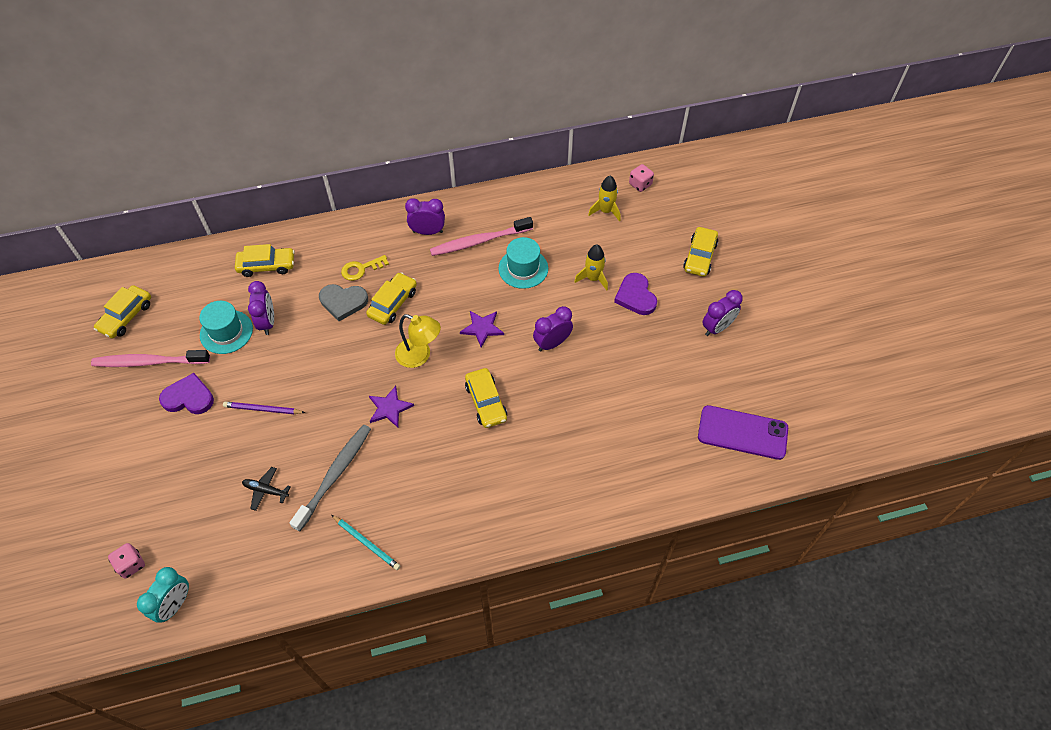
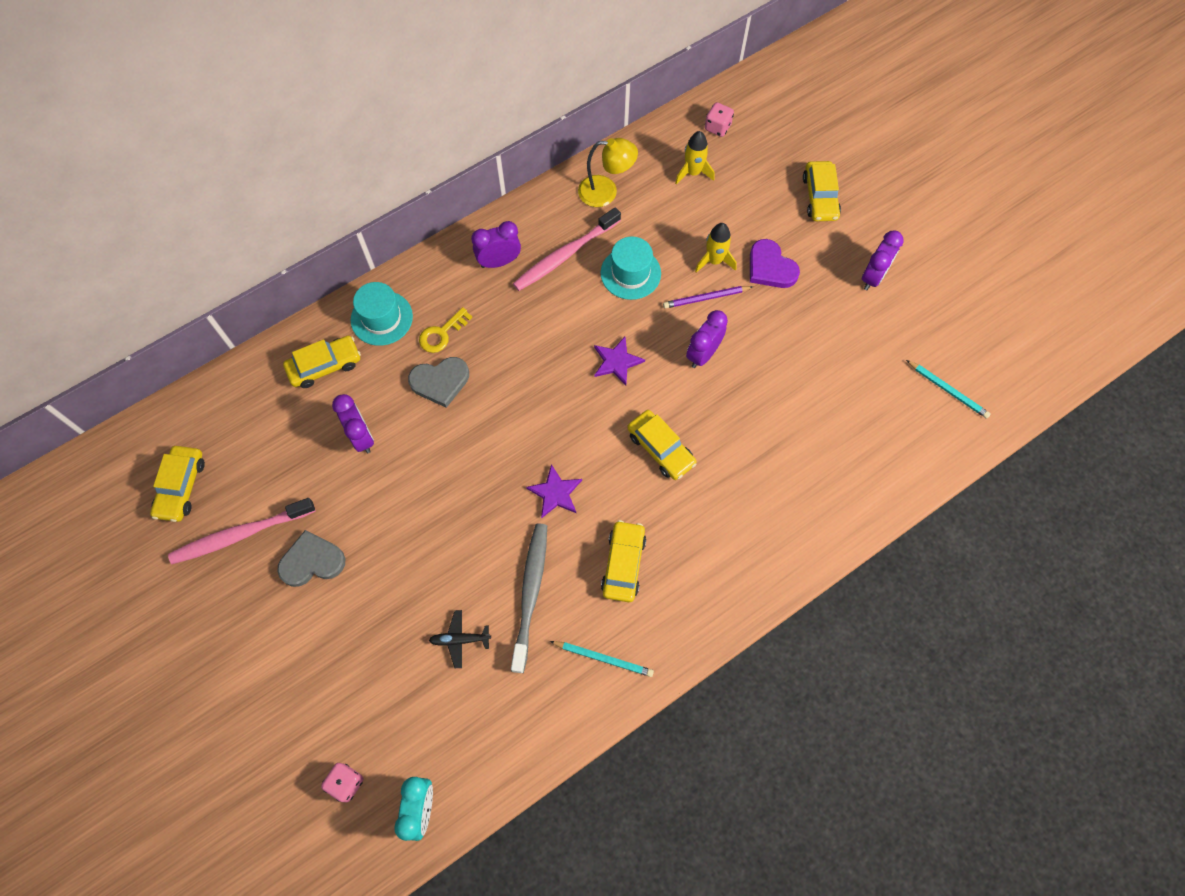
camera: 20 degrees left, 10 degrees up
(189, 397) = (312, 561): purple heart -> grey heart
(226, 332) = (317, 465): turquoise hat -> turquoise hat (381, 318)
(263, 409) = (408, 545): purple pencil -> purple pencil (706, 298)
(393, 303) = (499, 364): yellow car -> yellow car (623, 564)
(419, 356) = (560, 419): yellow lamp -> yellow lamp (606, 192)
(742, 433) = (948, 390): purple phone -> turquoise pencil

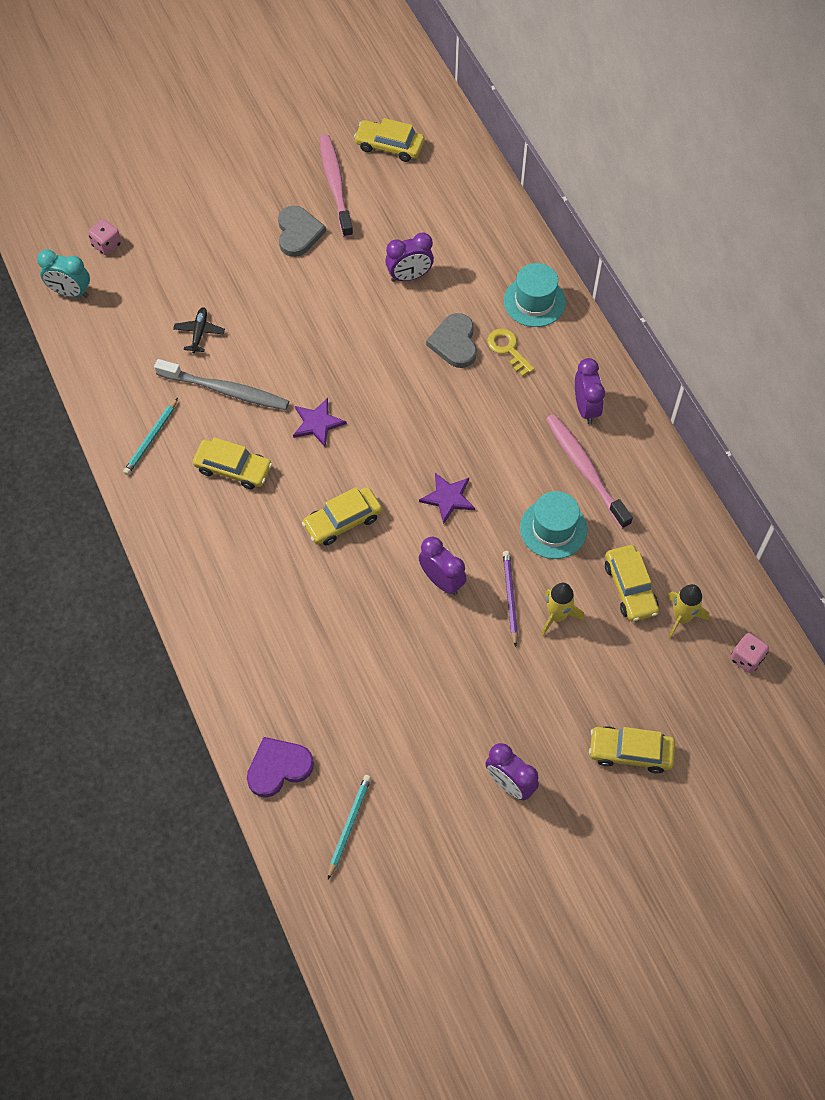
camera: 100 degrees right, 5 degrees down
(325, 366) = (489, 253): yellow car -> yellow car (630, 588)
(606, 192) = (664, 522): yellow lamp -> none
(770, 267) = (539, 673): purple heart -> purple heart (278, 767)
(948, 390) = (349, 825): turquoise pencil -> turquoise pencil turned 150 degrees clockwise

